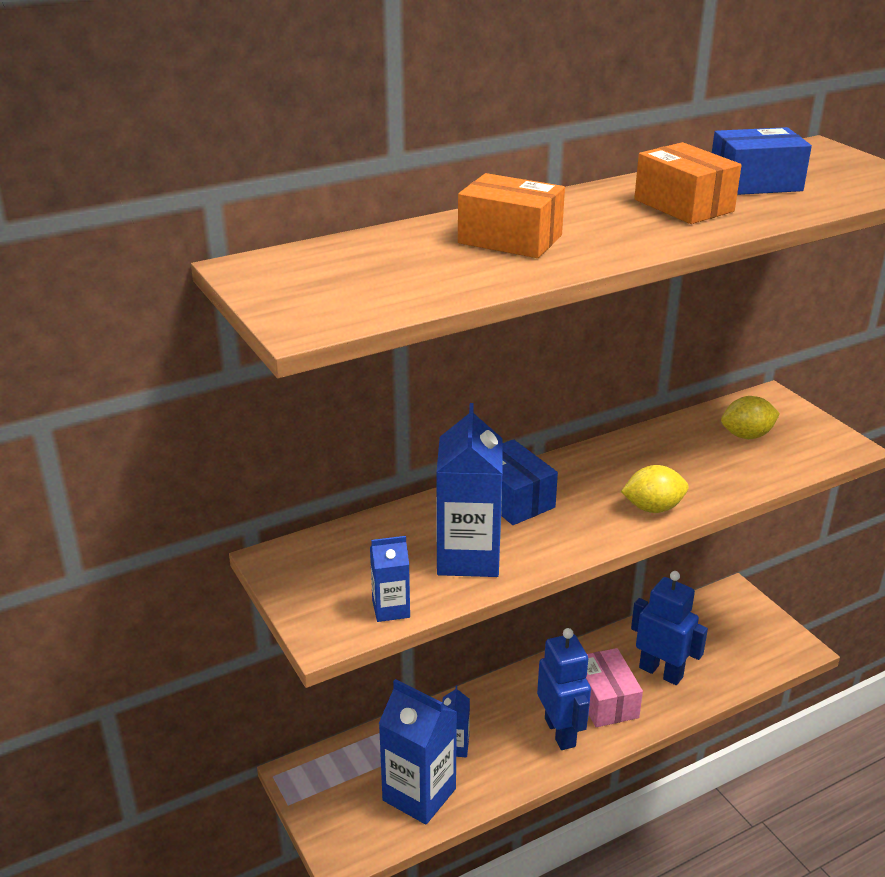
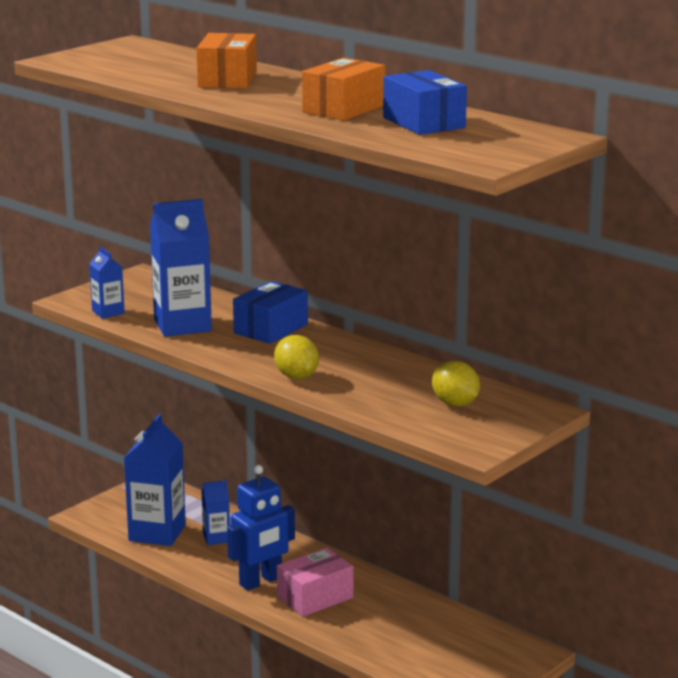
camera: 70 degrees right, 10 degrees down
(661, 672) = (373, 621): blue robot -> none

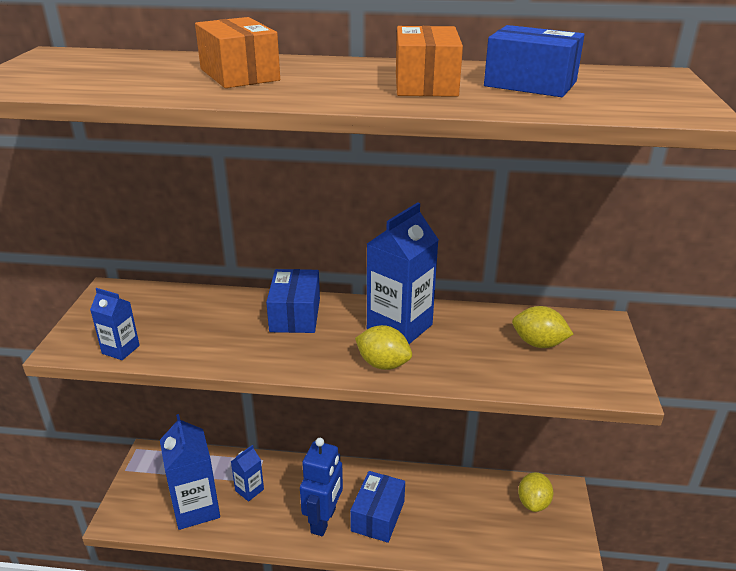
camera: 35 degrees left, 10 degrees up
(182, 325) = (212, 339): blue carton -> blue carton (399, 327)
(315, 597) = (378, 516): pink box -> blue box
(487, 647) = (533, 503): none -> yellow lemon

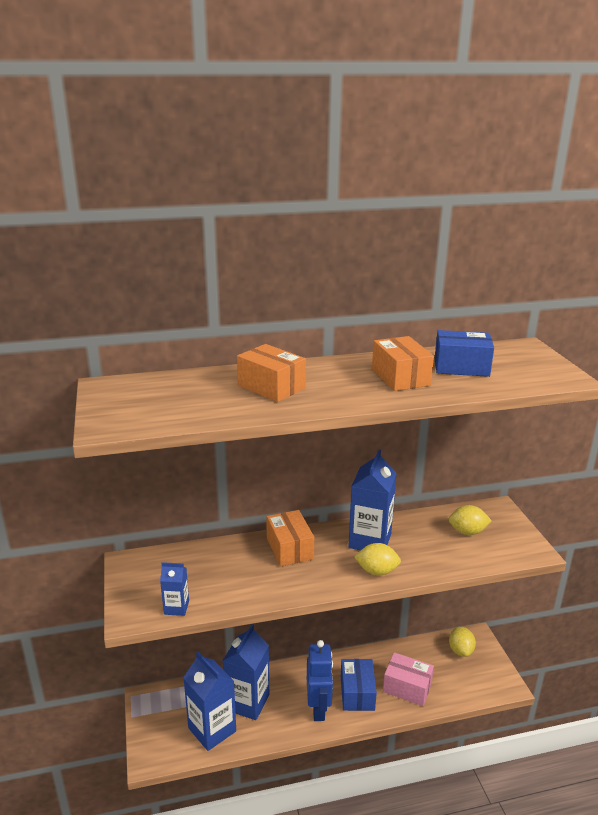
camera: 20 degrees left, 5 degrees down
(249, 490) = (247, 702): blue carton -> blue carton, size x1.93
(295, 315) = (289, 548): blue box -> orange box
(442, 527) = (407, 687): none -> pink box

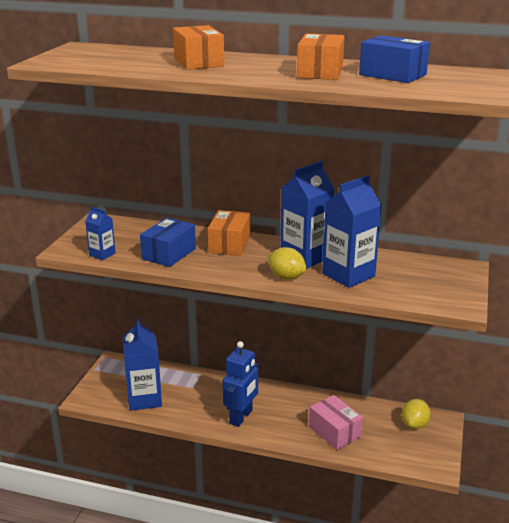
camera: 30 degrees right, 0 degrees up
(247, 702) = (187, 392): blue carton -> blue carton (348, 275)
(357, 693) = (284, 419): blue box -> blue box (169, 254)
(467, 532) = (408, 275): yellow lemon -> none

